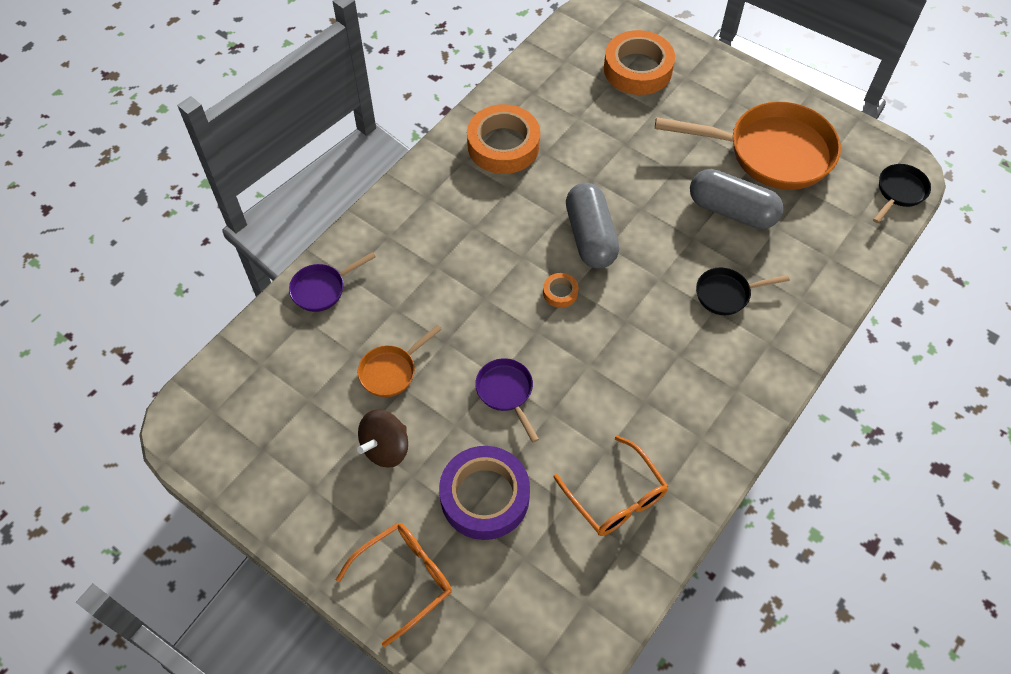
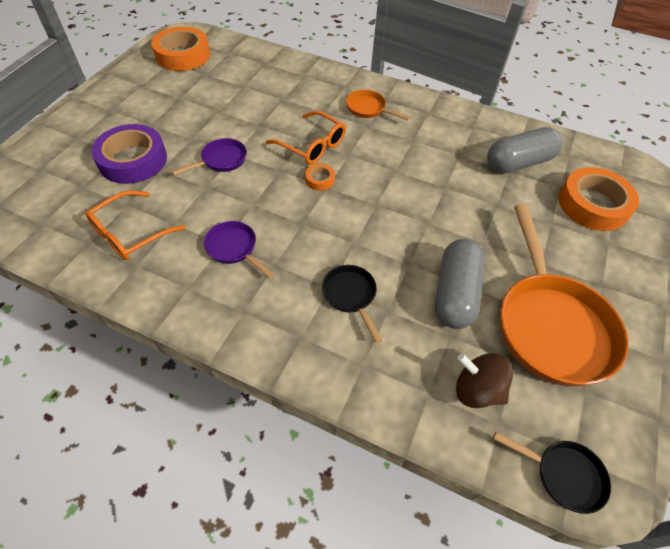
camera: 75 degrees right, 5 degrees down
(322, 289) = (291, 66): purple pan -> purple pan (234, 249)
(386, 448) = (171, 110): brown spinning top -> brown spinning top (477, 390)
(391, 371) = (231, 104): orange pan -> orange pan (368, 109)
(404, 579) = (72, 131): orange glasses -> orange glasses (312, 145)
(503, 145) = (454, 131): orange tape -> orange tape (183, 55)
(590, 237) = (383, 192): grey capsule -> grey capsule (519, 163)

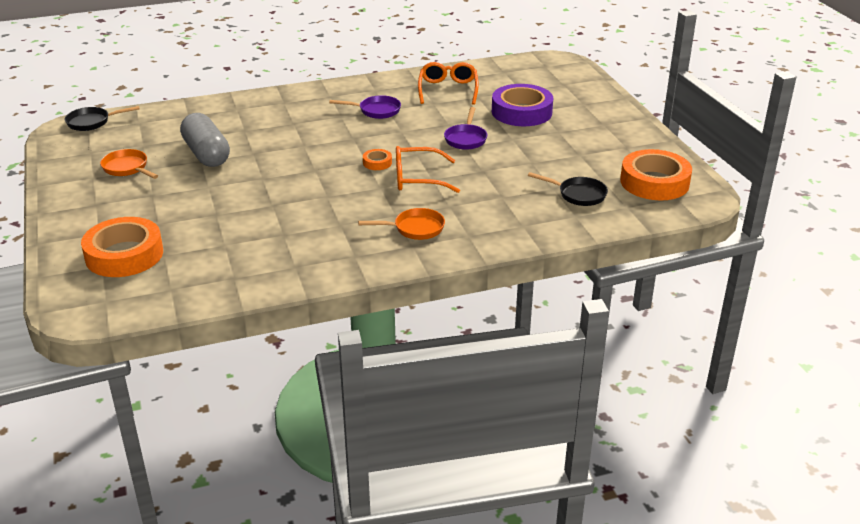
camera: 140 degrees right, 20 degrees down
(350, 296) = (275, 125): black pan -> black pan (578, 194)
(477, 390) = (160, 127): brown spinning top -> none
(519, 163) = (219, 255): grey capsule -> none
(550, 324) = (127, 168): orange pan -> orange pan, size x0.47

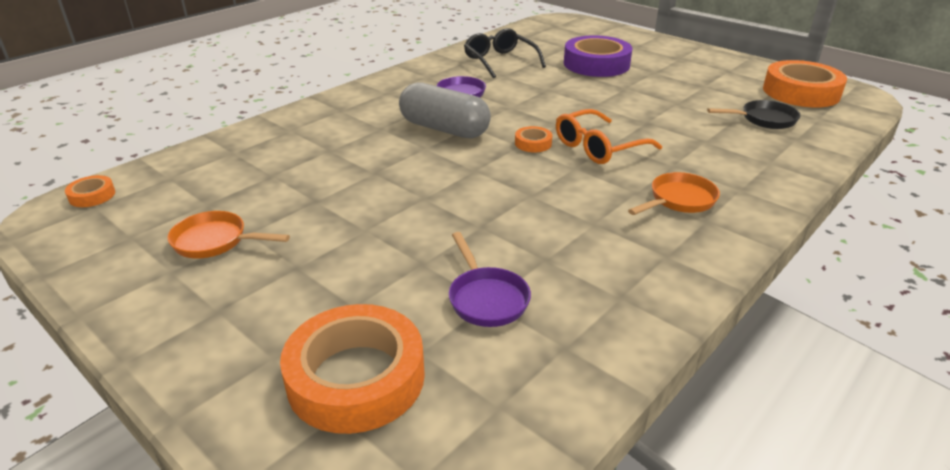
camera: 30 degrees left, 0 degrees up
(92, 122) = (92, 196): black pan -> orange tape
(206, 154) = (313, 190): grey capsule -> grey capsule (444, 129)
(448, 90) = (500, 61): orange glasses -> black glasses
(466, 139) = (584, 98): purple pan -> purple pan (486, 298)

